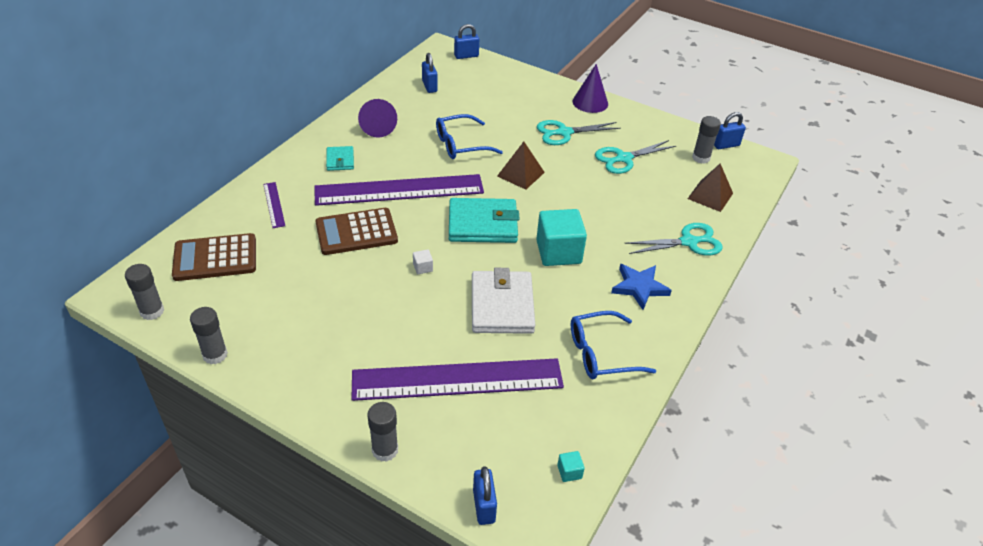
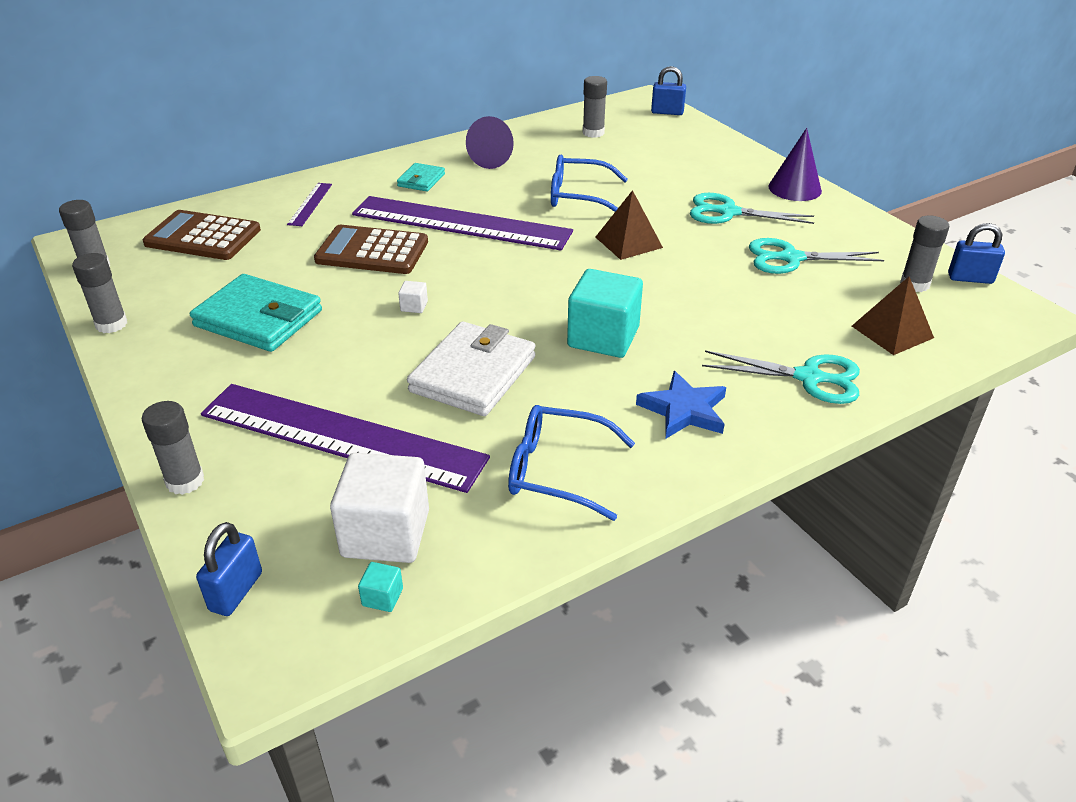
camera: 30 degrees right, 5 degrees down
(429, 86) = (593, 133): blue padlock -> grey glue stick
(482, 224) = (530, 282): turquoise wallet -> turquoise wallet (258, 318)
(538, 433) = (386, 533): none -> white cube

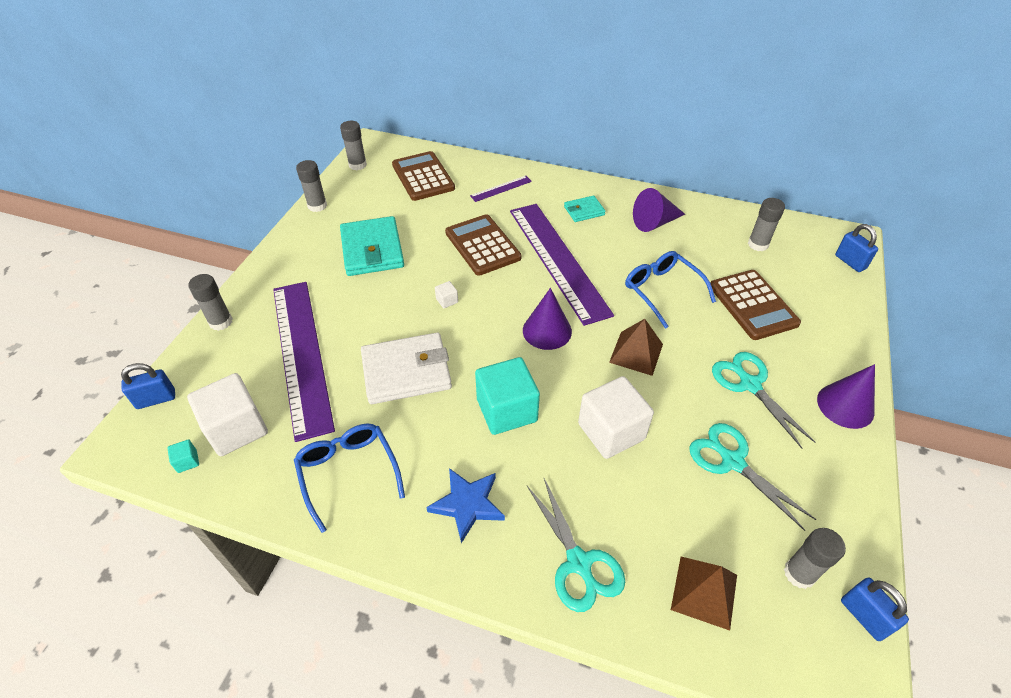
camera: 50 degrees right, 10 degrees up
(539, 271) = (547, 331): none -> purple cone
(652, 169) = (753, 305): none -> brown calculator
(695, 296) = (611, 431): none -> white cube

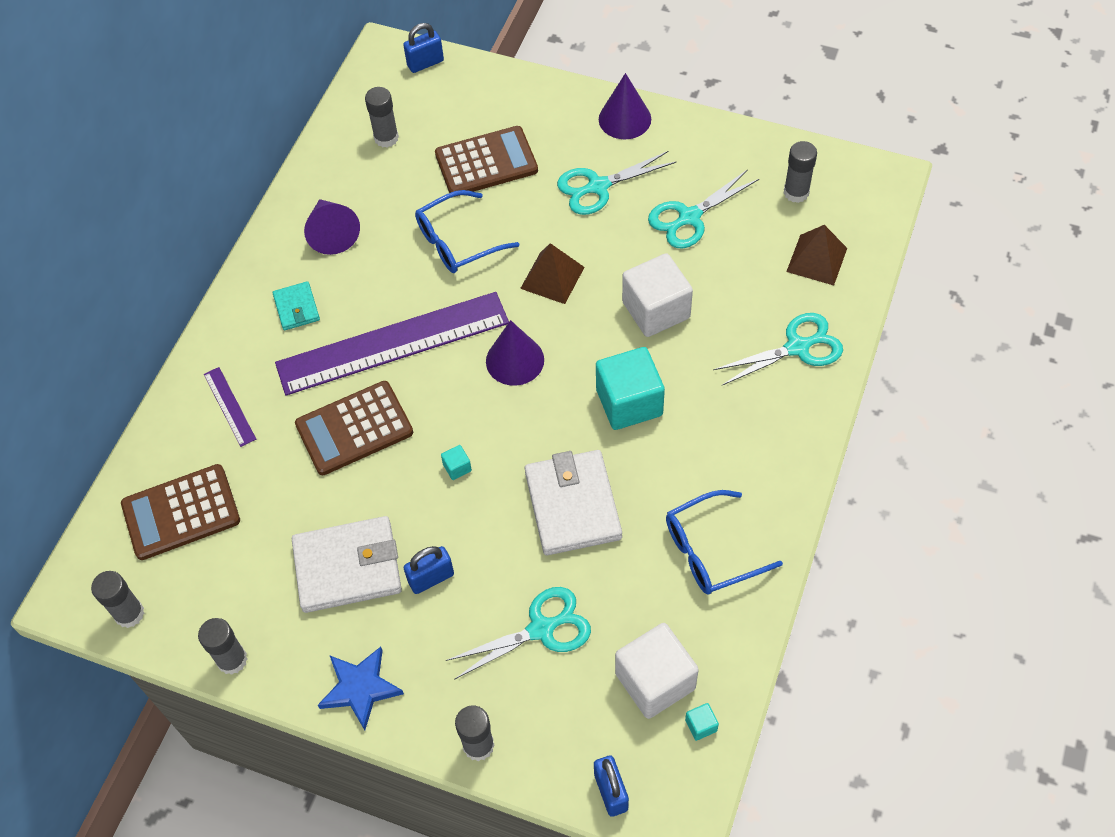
camera: 85 degrees left, 10 degrees up
(301, 354) = (541, 629): purple ruler -> turquoise scissors
(372, 250) = (348, 567): turquoise wallet -> white wallet
(447, 300) = (457, 467): white cube -> turquoise cube
(467, 504) = (743, 437): blue star -> blue star (360, 688)
(864, 616) = (828, 160): blue padlock -> blue padlock (431, 578)

